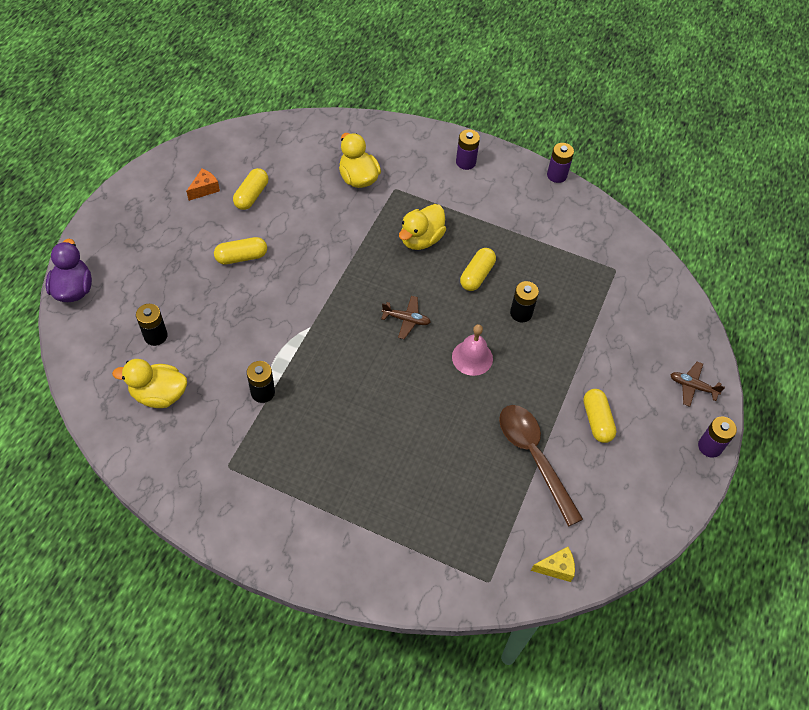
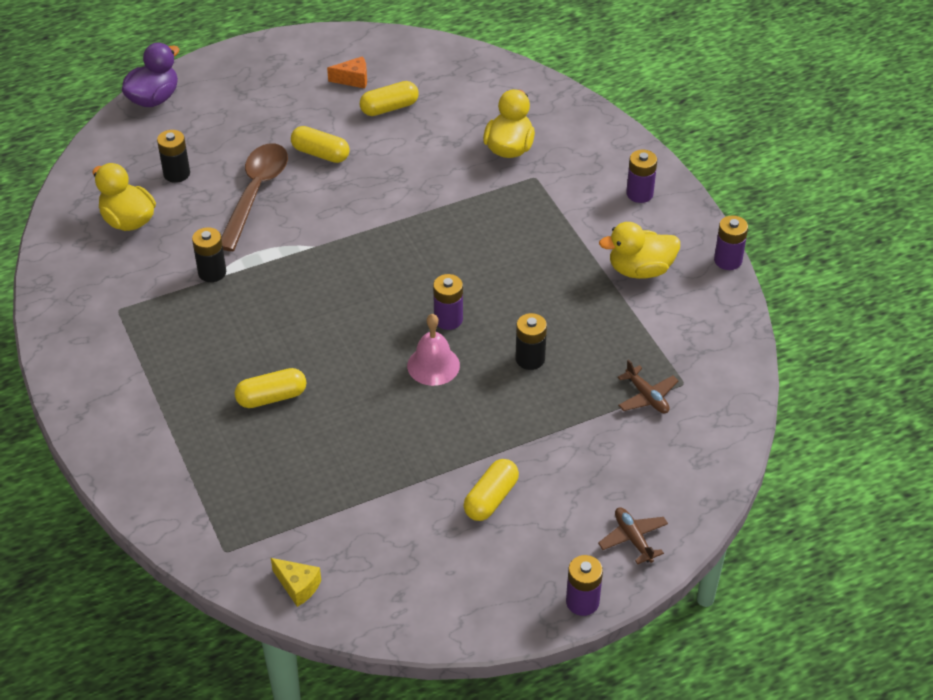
camera: 45 degrees right, 10 degrees down
(406, 320) = (409, 295): brown plane -> brown plane (647, 397)
(421, 239) = (507, 235): yellow duck -> yellow duck (640, 270)
(447, 320) = (448, 319): none -> purple battery
(477, 275) = (525, 299): yellow capsule -> yellow capsule (272, 397)
(534, 457) = (389, 485): brown spoon -> brown spoon (255, 193)

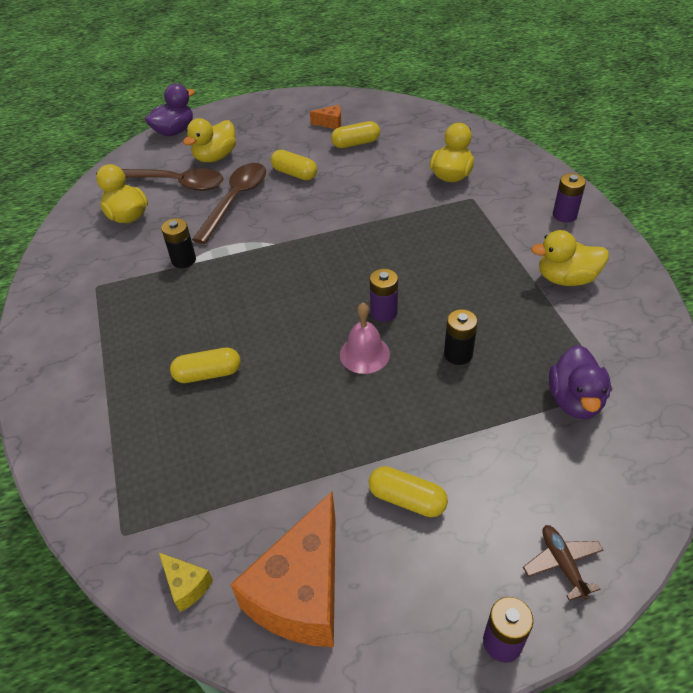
camera: 10 degrees right, 0 degrees up
(176, 174) = (176, 183): black battery -> brown spoon
(216, 134) = (215, 157): none -> yellow duck
(404, 581) = (302, 592): none -> orange cheese
(491, 498) = (407, 499): yellow capsule -> yellow capsule turned 75 degrees clockwise
(647, 397) = (575, 400): brown plane -> purple duck
(728, 260) = (650, 275): purple battery -> none

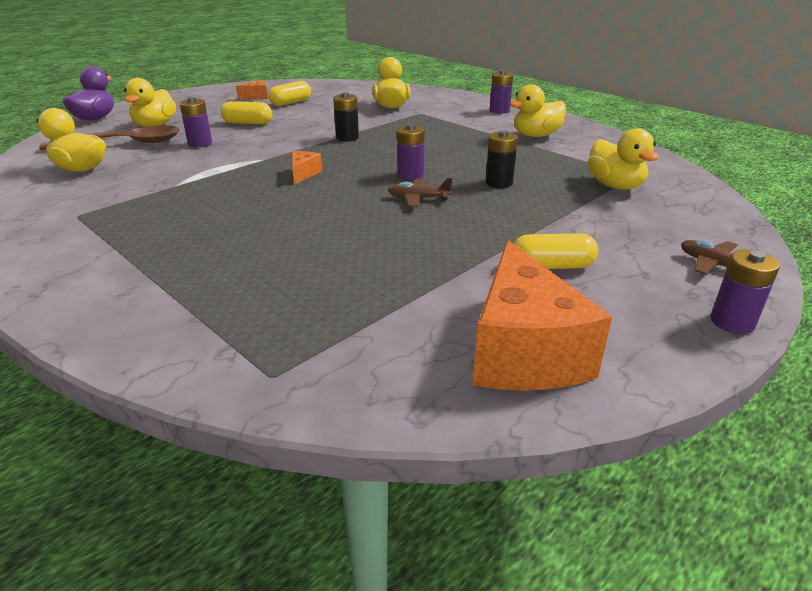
camera: 30 degrees left, 15 degrees down
(183, 260) = (174, 183): black battery -> black battery (347, 138)
(186, 585) = (393, 389): yellow cheese -> none
(208, 374) = (270, 242): yellow capsule -> none
(235, 200) = (200, 143): brown spoon -> purple battery
(291, 280) = (303, 174): none -> orange cheese
(364, 354) = (418, 198): pink bell -> brown plane
(575, 400) = (615, 186): purple duck -> yellow duck

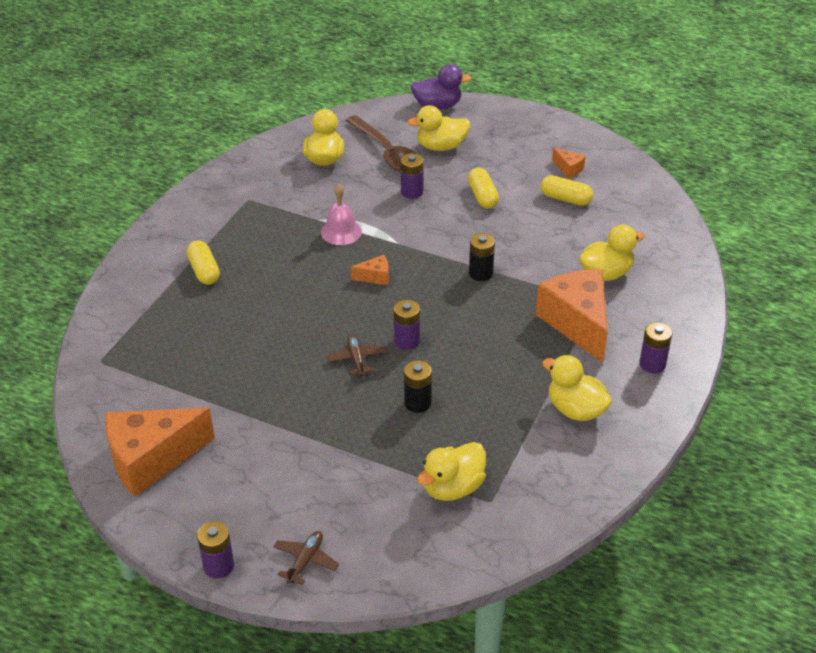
camera: 70 degrees right, 10 degrees up
(212, 178) = (341, 231): none -> pink bell
(439, 121) = (577, 323): none -> orange cheese
(551, 266) = (266, 459): yellow capsule -> yellow capsule (204, 271)

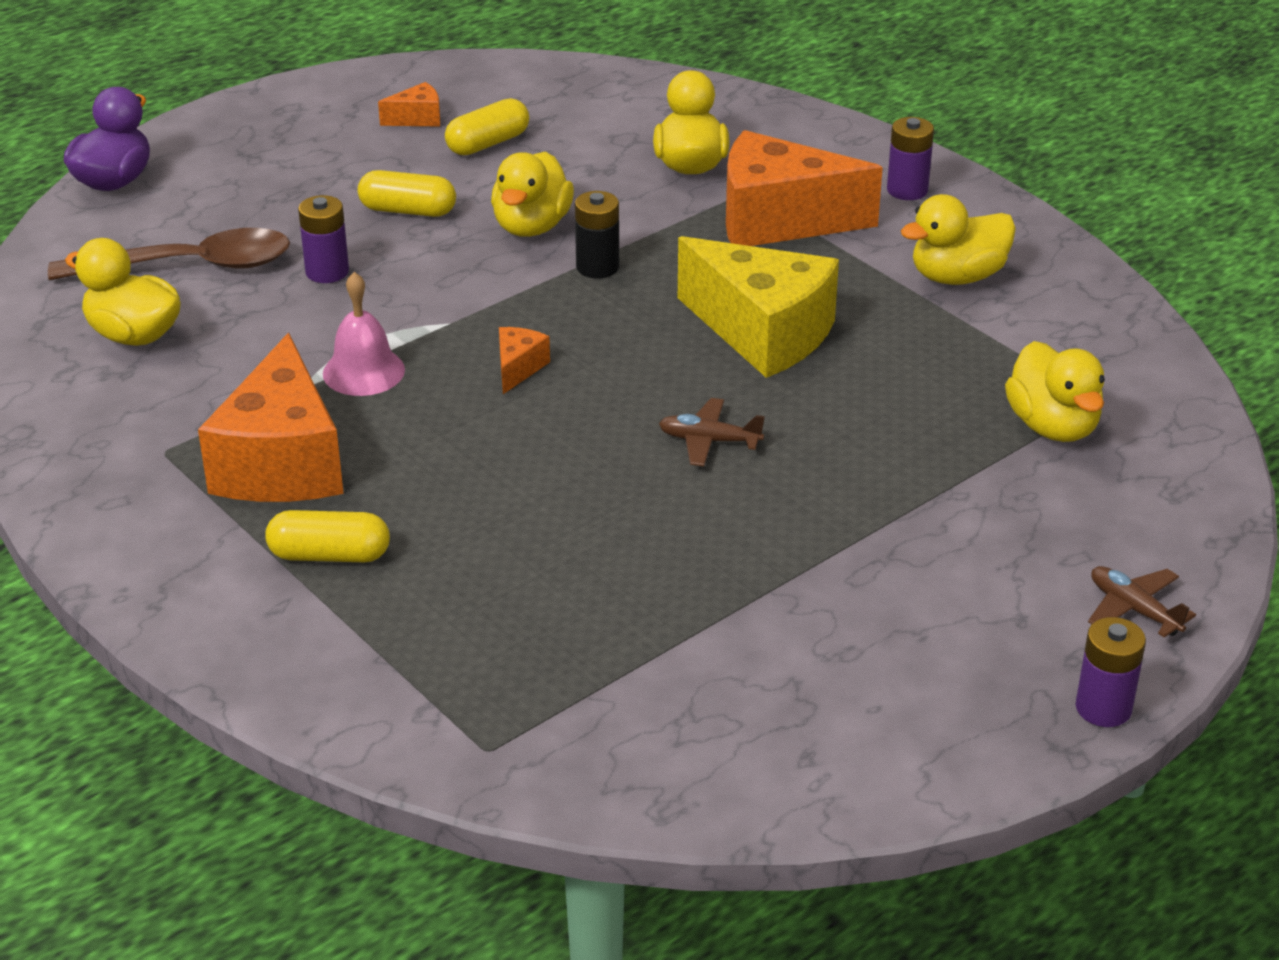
camera: 65 degrees left, 5 degrees down
(151, 459) = (807, 735): orange cheese -> orange cheese (282, 463)
(406, 341) = (703, 380): purple battery -> none
(417, 403) = (853, 409): black battery -> none
(441, 147) = (233, 210): yellow duck -> yellow duck (531, 226)
(464, 350) = (763, 333): none -> yellow cheese

